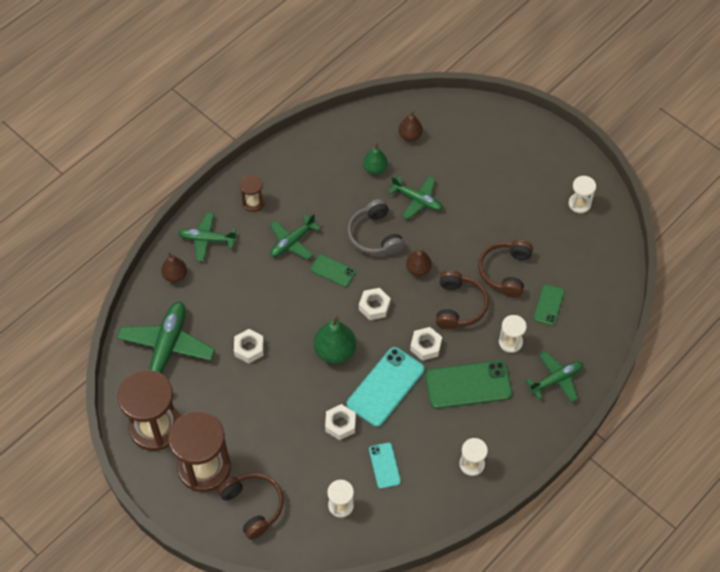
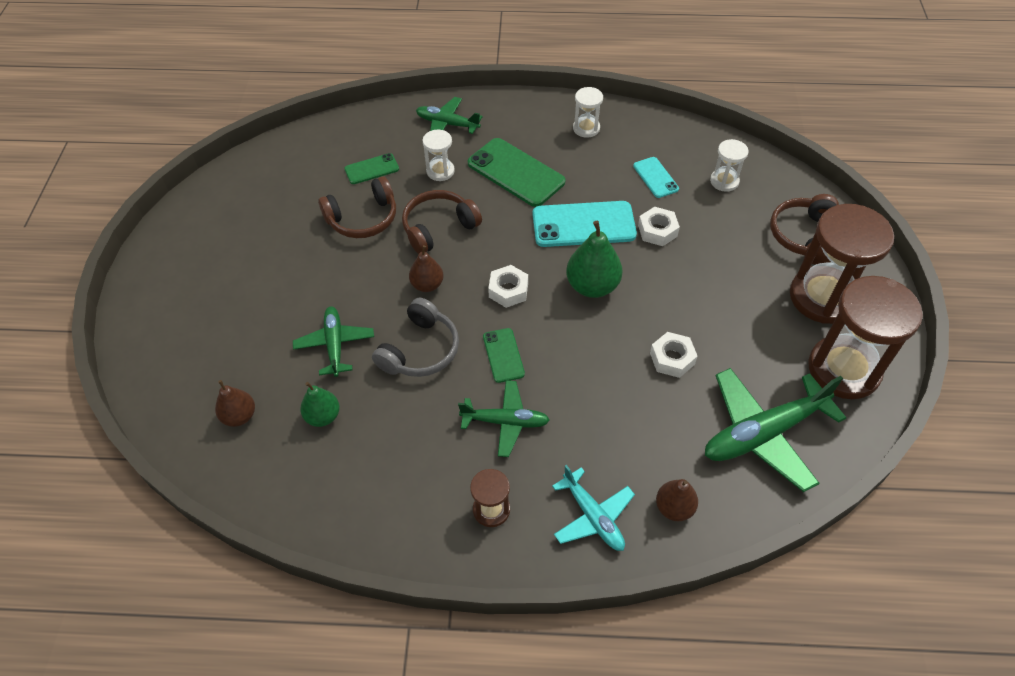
camera: 130 degrees left, 5 degrees down
(207, 239) = (593, 516): green plane -> turquoise plane
(384, 465) = (655, 177): turquoise phone -> turquoise phone turned 60 degrees counterclockwise
(425, 346) = (509, 224): white nut -> none
(579, 204) = (222, 212): white hourglass -> none

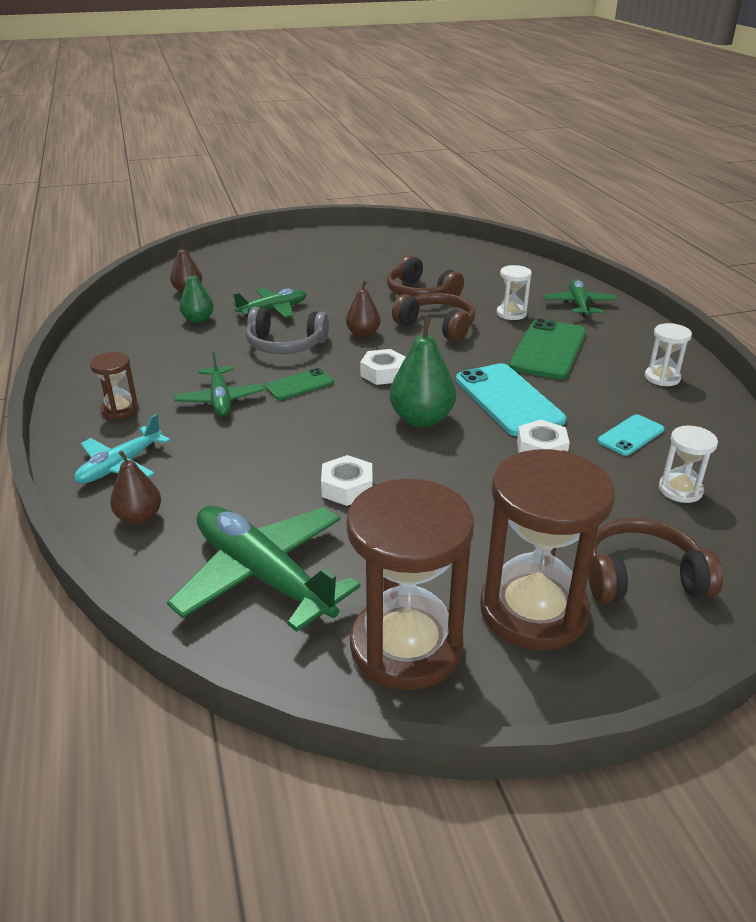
camera: 70 degrees right, 20 degrees down
(372, 169) = (483, 285): green phone -> none

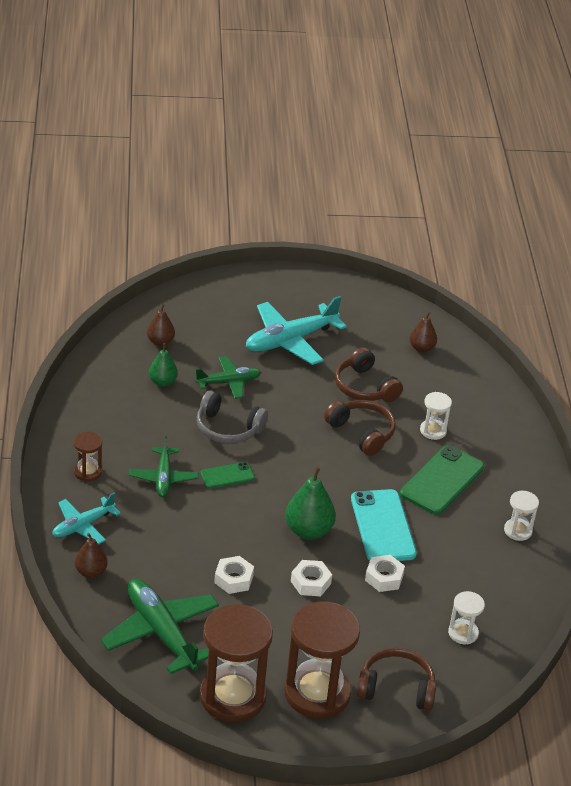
camera: 10 degrees right, 5 degrees up
(327, 272) = (290, 340): none -> turquoise plane
(363, 334) = (296, 429): brown pear -> brown pear (421, 348)
(383, 373) = (296, 477): white nut -> white nut (310, 582)
(579, 305) = (499, 432): green plane -> none
(630, 435) = (457, 580): turquoise phone -> none

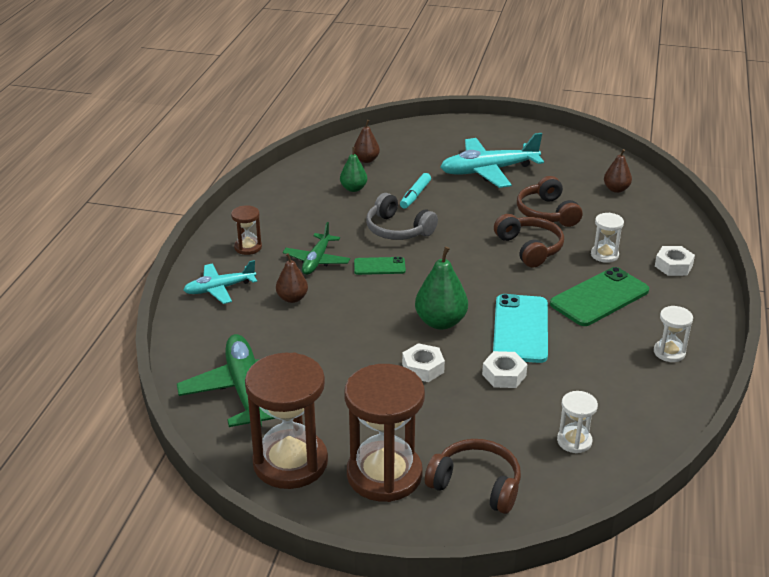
camera: 20 degrees right, 5 degrees down
(91, 572) = (206, 327): brown pear -> brown pear (292, 298)
(228, 382) = (415, 195): green plane -> turquoise marker
(233, 579) = (344, 354): white nut -> white nut (673, 266)

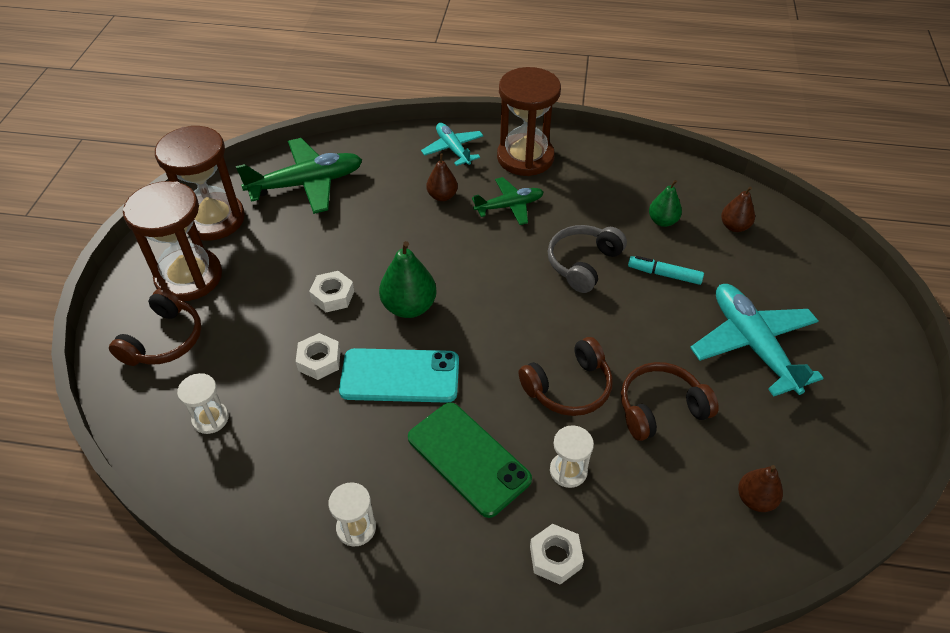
camera: 85 degrees right, 15 degrees up
(248, 247) = (525, 157): brown hourglass -> brown hourglass, size x2.10
(316, 261) = (509, 206): green plane -> green plane turned 150 degrees clockwise
(379, 266) = (506, 253): green phone -> none

